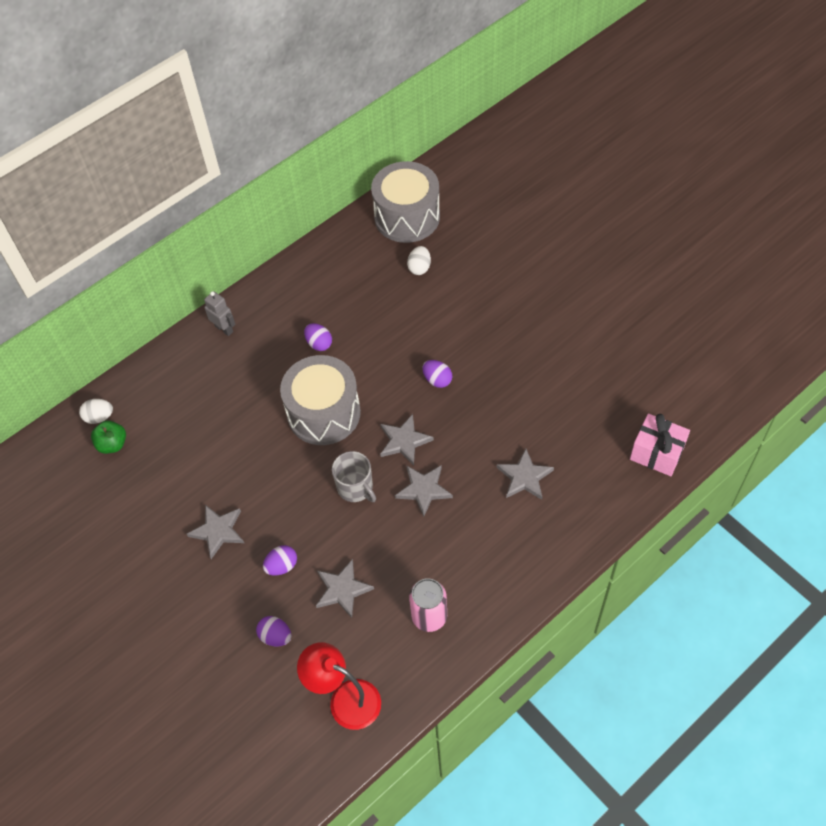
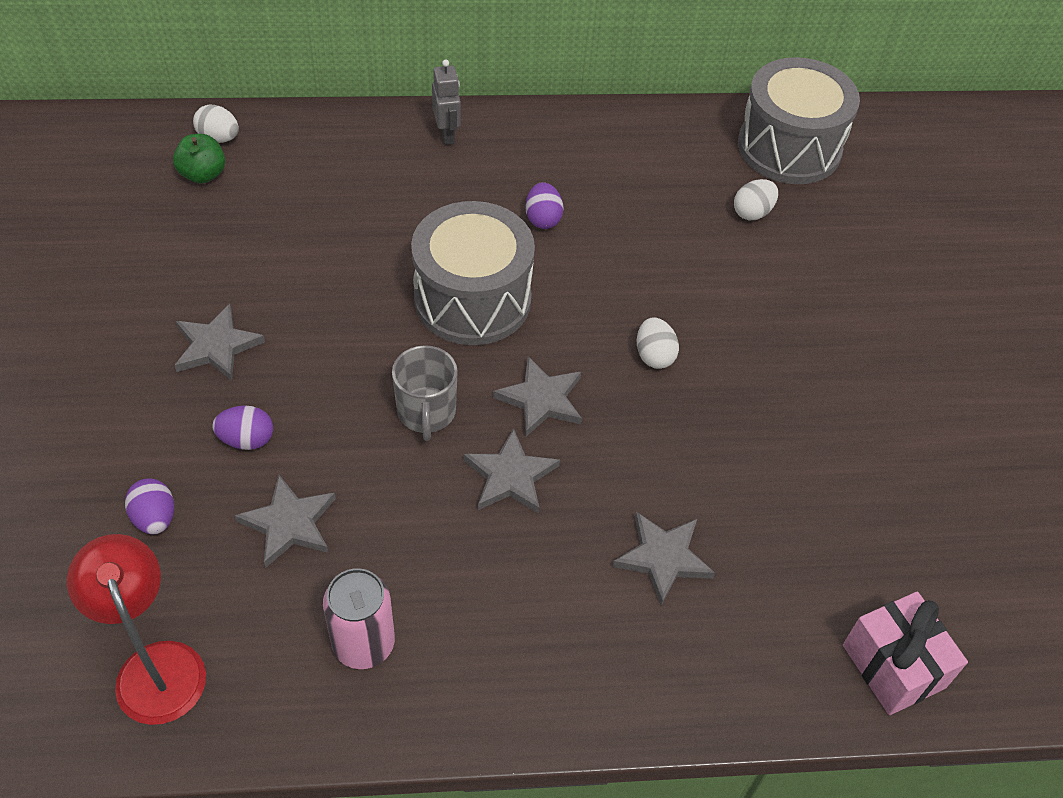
camera: 30 degrees right, 5 degrees down
(437, 380) = (654, 356): purple egg -> white egg

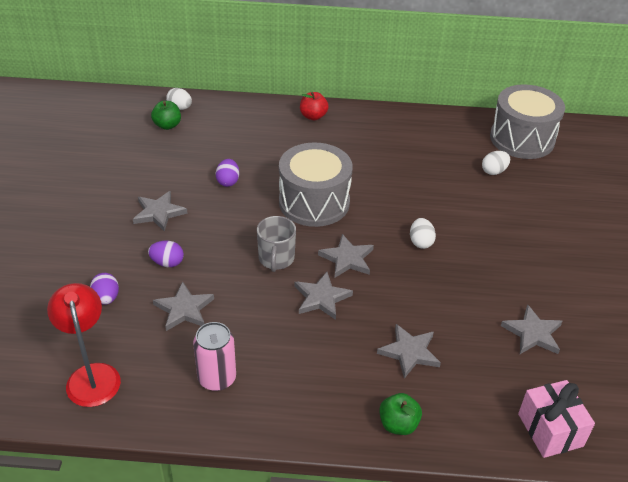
camera: 10 degrees right, 10 degrees down
(447, 135) = (313, 116): grey robot -> red apple
(543, 219) = (363, 164): purple egg -> purple egg (228, 181)
(663, 688) = (398, 424): none -> green apple
(848, 500) = (533, 333): none -> grey star

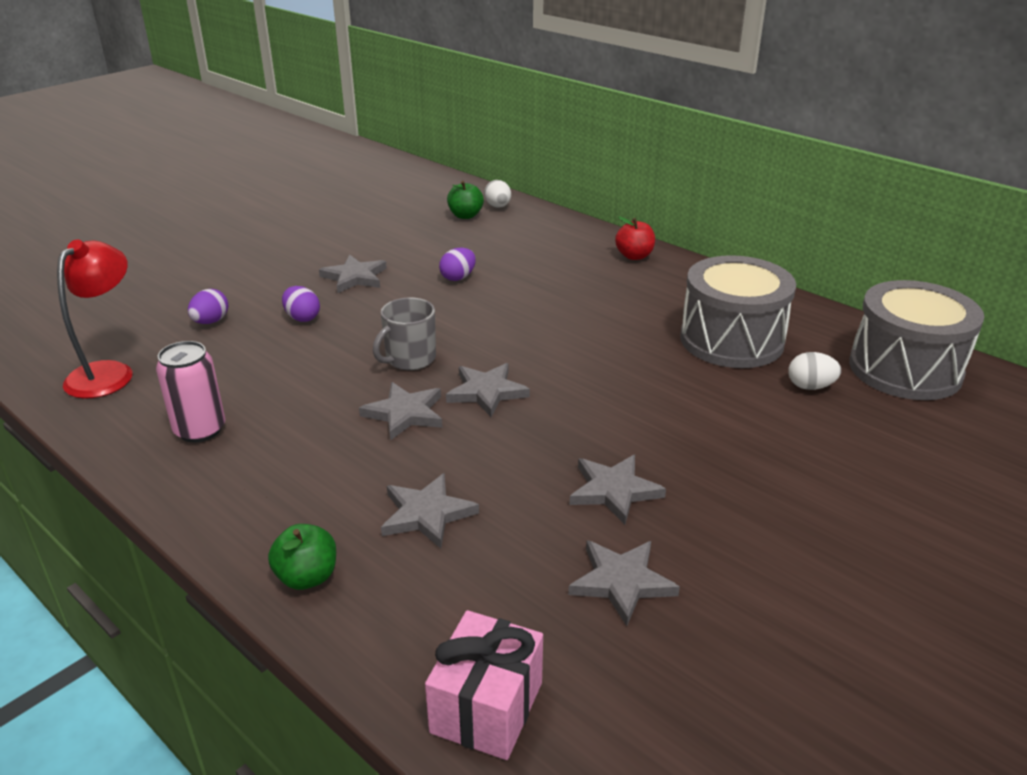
camera: 40 degrees right, 10 degrees down
(184, 309) = (260, 360): grey star -> grey star (614, 491)
(314, 202) = (524, 328): grey drum -> grey drum (731, 340)
(420, 242) = (601, 415): white egg -> none

